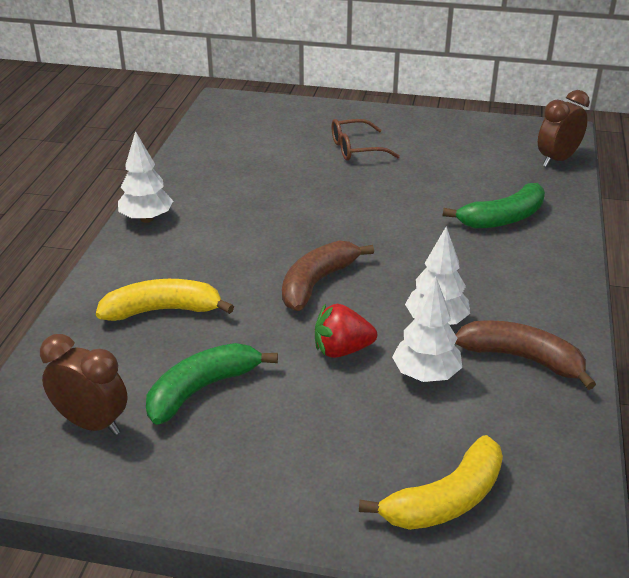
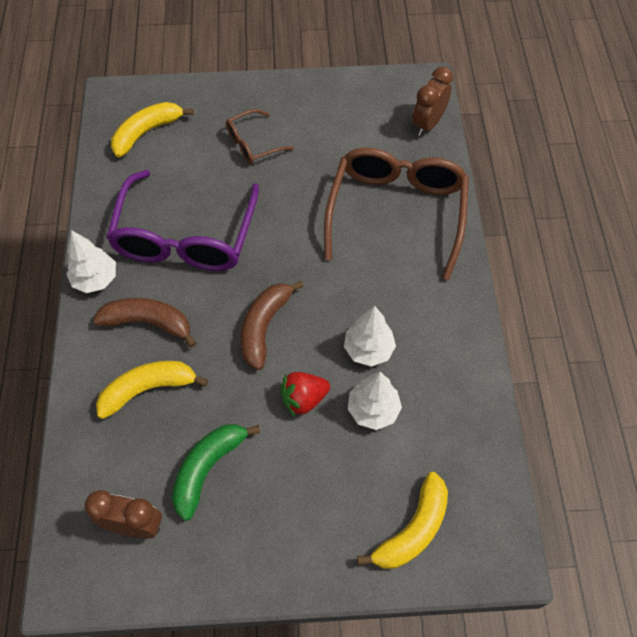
camera: 15 degrees left, 25 degrees up
(248, 127) = (147, 132): none -> yellow banana
(256, 203) = (185, 237): none -> purple glasses
(502, 218) = (396, 212): green banana -> brown glasses
(522, 358) = (440, 374): brown banana -> brown banana (148, 323)

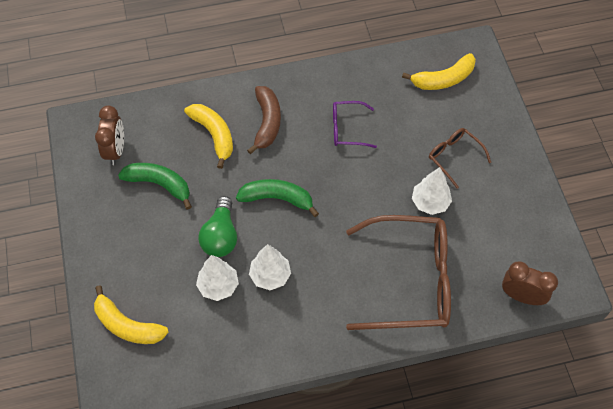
camera: 80 degrees right, 0 degrees up
(96, 279) = (297, 81): white tree -> white tree (430, 203)
(147, 132) = (443, 79): yellow banana -> yellow banana turned 120 degrees clockwise
(185, 237) = (347, 129): purple glasses -> purple glasses, size x0.48
(264, 327) = (277, 198): brown banana -> green banana
(303, 399) = (220, 236): red strawberry -> green light bulb

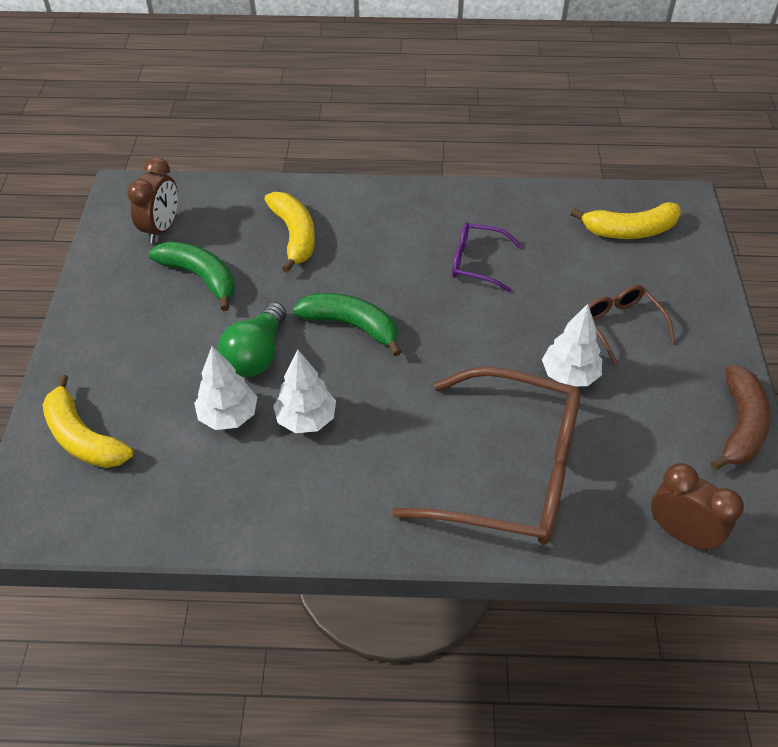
camera: 15 degrees right, 10 degrees down
(267, 123) = (370, 235): brown banana -> brown banana (740, 426)

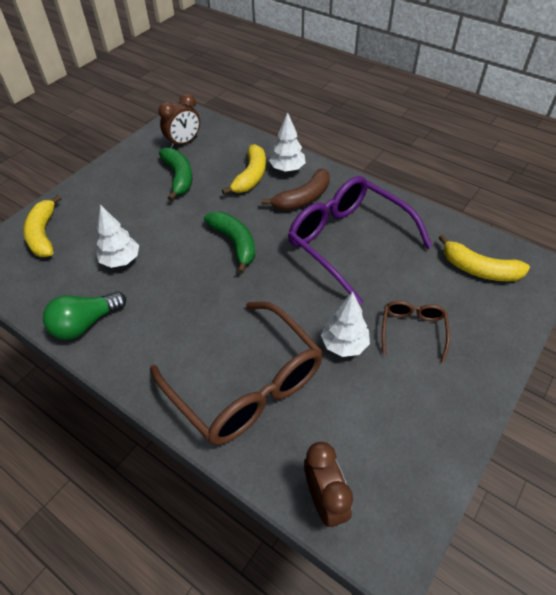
camera: 35 degrees right, 0 degrees up
(256, 355) = (167, 234): green light bulb -> green light bulb (85, 324)
(306, 419) = (159, 284): white tree -> white tree (287, 169)
(476, 263) = (348, 241): purple glasses -> purple glasses, size x2.10
(740, 426) = (442, 451): brown banana -> brown banana (303, 198)

